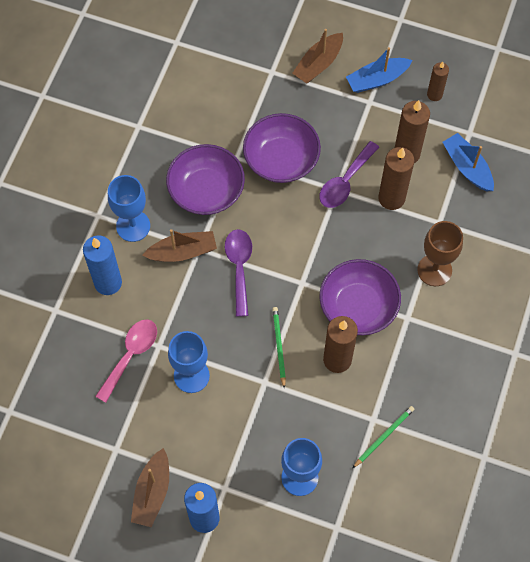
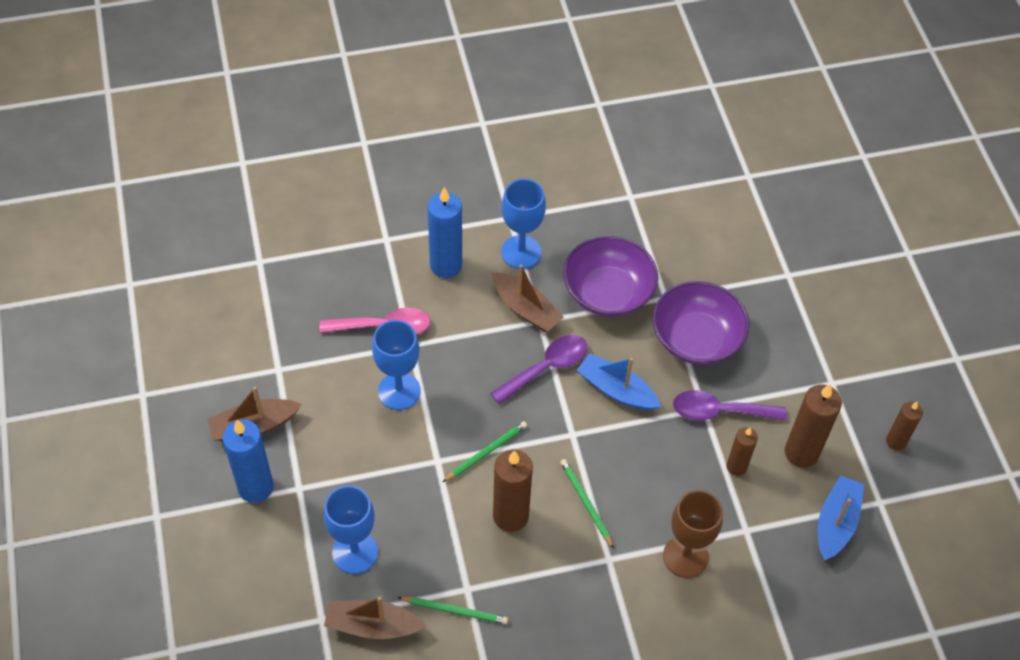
camera: 55 degrees right, 10 degrees down
(318, 64) = (834, 311): brown boat -> brown boat (372, 625)
(358, 306) = (586, 503): purple bowl -> green pencil
(377, 79) = (864, 376): blue boat -> blue boat (616, 390)
(391, 198) = (736, 466): brown candle -> brown candle, size x0.60

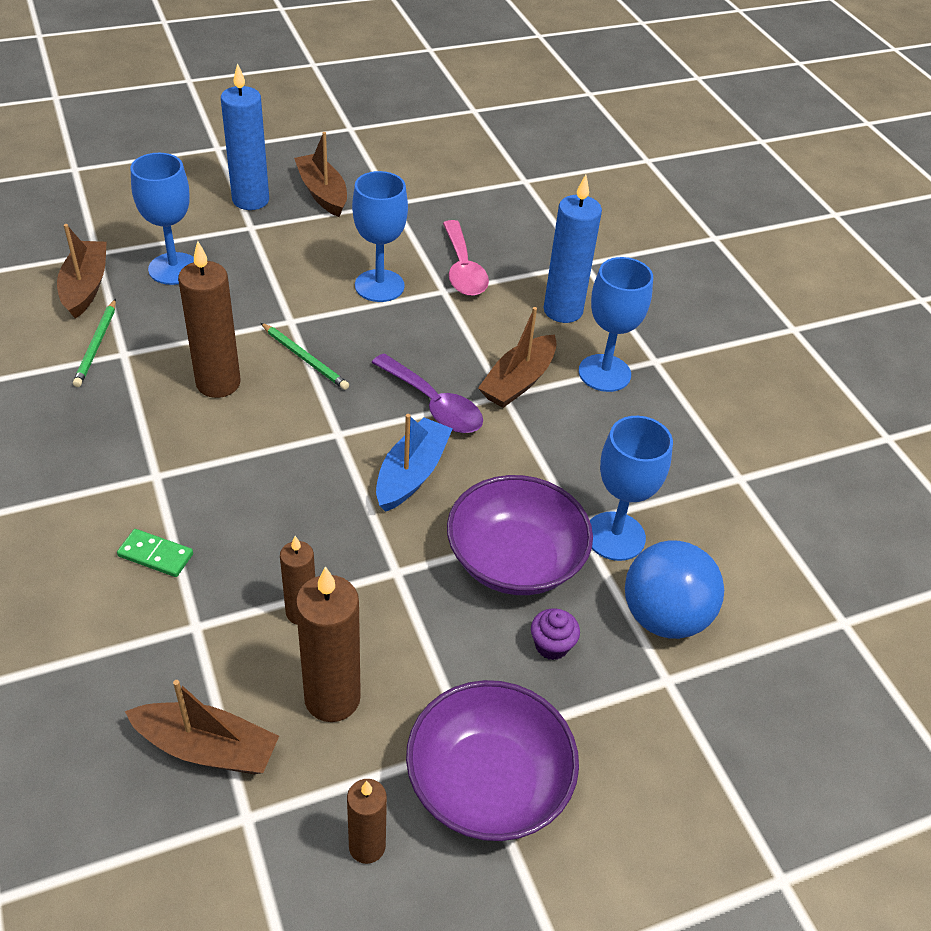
camera: 80 degrees right, 10 degrees down
(586, 503) = (237, 450): green pencil -> none
(608, 292) = (568, 459): purple bowl -> purple bowl (488, 782)
(678, 278) = (615, 536): none -> blue goblet
(685, 556) = (156, 555): brown goblet -> green domino
(719, 411) = (393, 590): purple spoon -> none
(743, 266) = (664, 616): none -> blue ball
(764, 329) = (551, 645): none -> purple cupcake
(836, 523) = (207, 748): blue boat -> brown boat

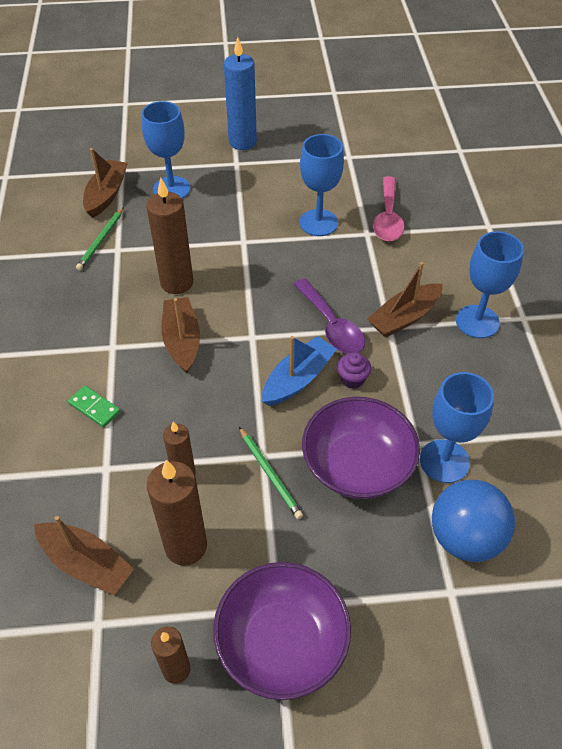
camera: 20 degrees right, 5 degrees up
(305, 358) = (245, 273): green pencil -> green pencil (270, 474)
(322, 193) = (297, 142): brown boat -> brown boat (182, 341)
(551, 645) = (365, 542): purple cupcake -> purple cupcake (352, 379)
(563, 311) = (458, 264): blue candle -> none

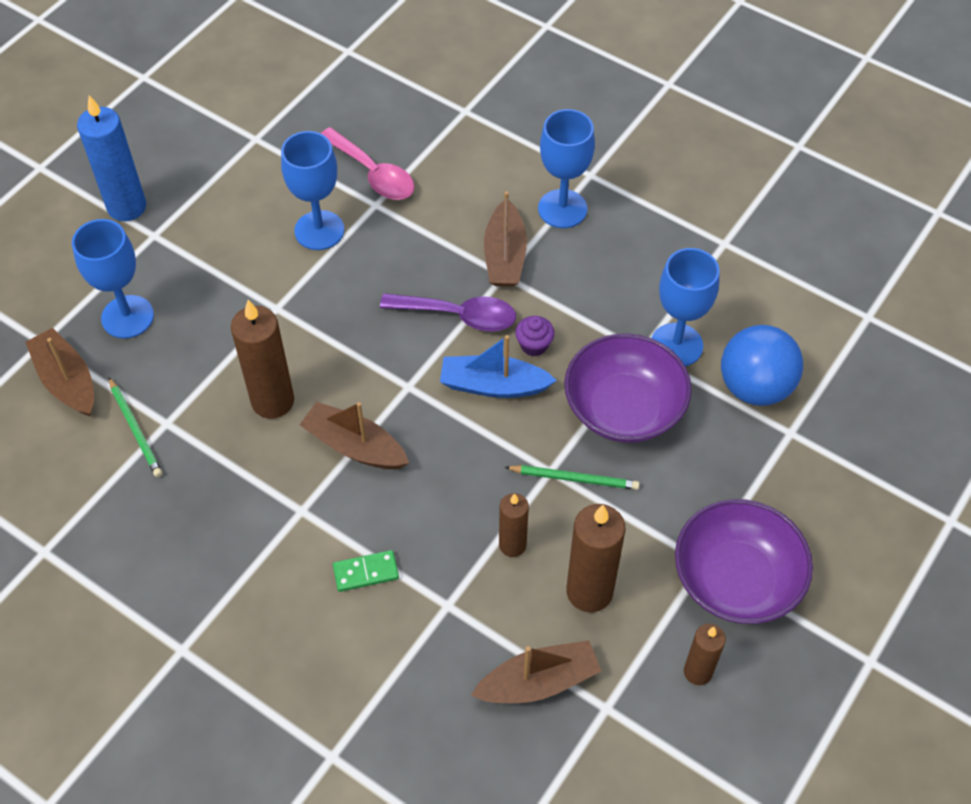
camera: 50 degrees left, 5 degrees up
(298, 379) = (493, 385): blue boat -> blue boat turned 75 degrees counterclockwise

